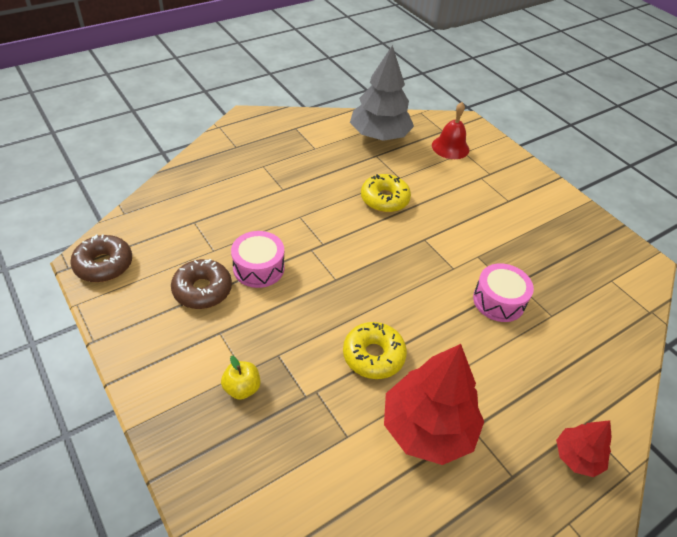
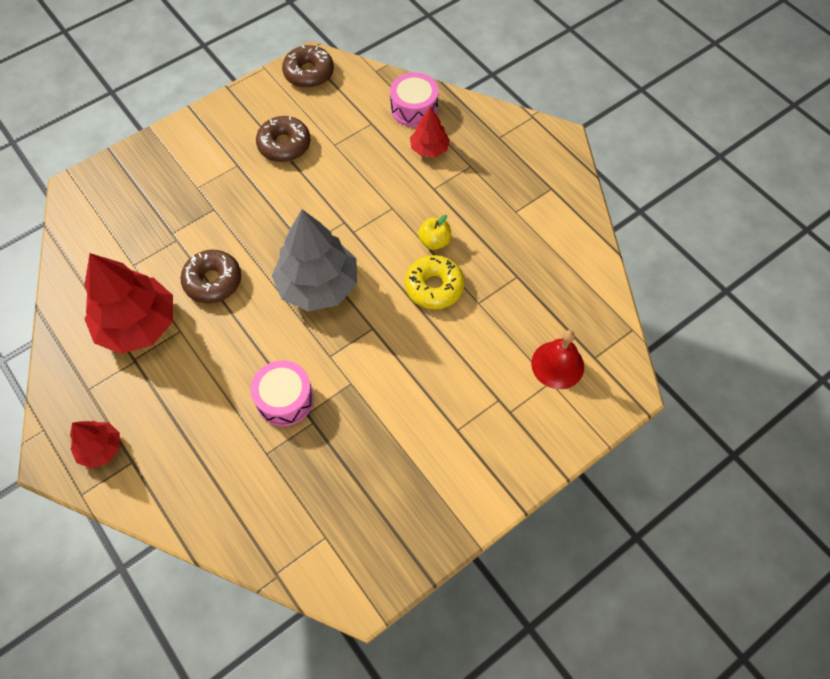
camera: 90 degrees right, 15 degrees up
(237, 187) = (429, 149): none -> red tree
(242, 388) = (181, 188): yellow apple -> yellow apple (434, 241)
(258, 268) = (315, 182): pink drum -> pink drum (414, 108)
(373, 355) = (213, 281): yellow donut -> brown donut
(379, 135) = (560, 279): grey tree -> grey tree (318, 285)

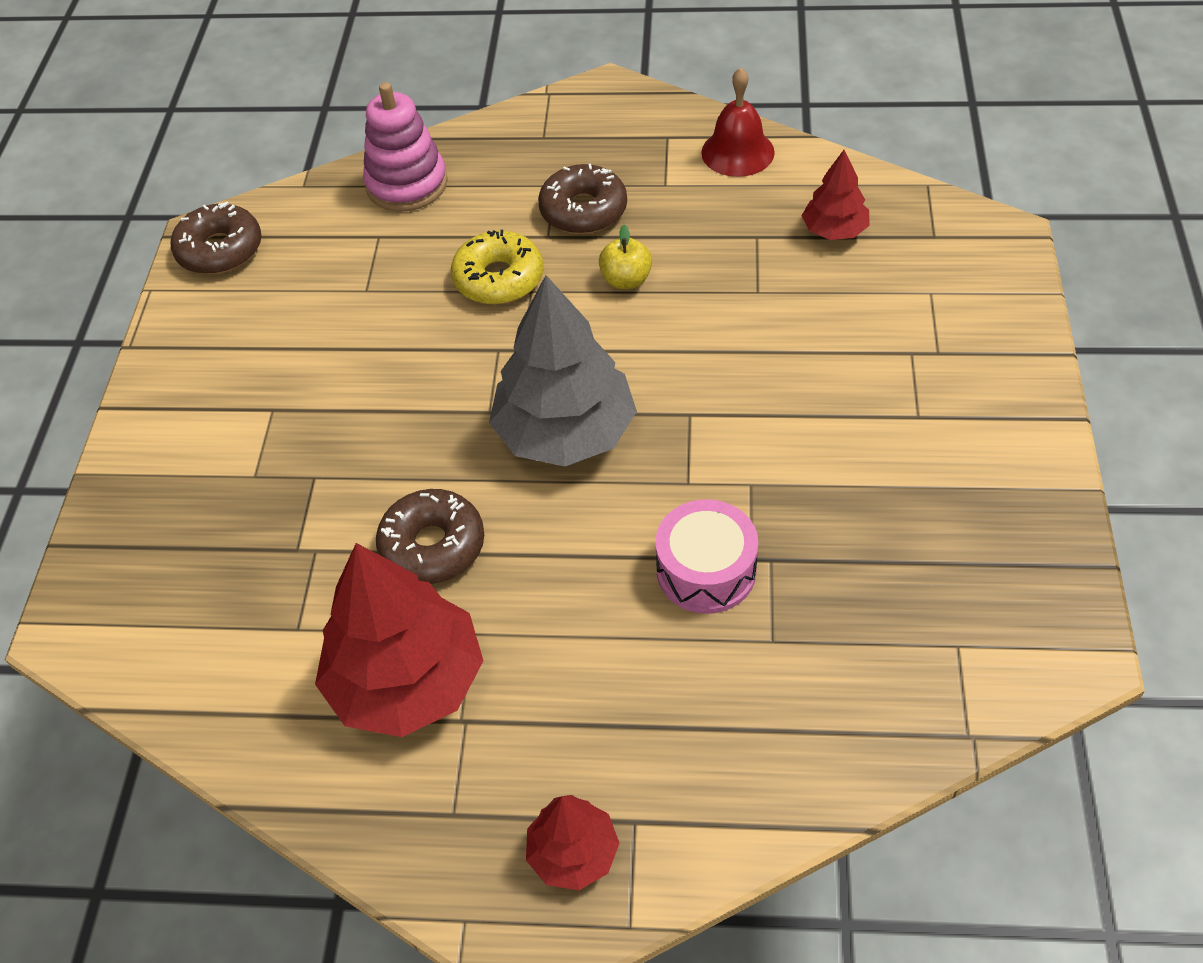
camera: 45 degrees left, 10 degrees down
(284, 145) = (303, 340): brown donut -> brown donut (583, 210)
(414, 108) = (407, 184): pink drum -> pink stacking toy
(429, 149) = (484, 206): red tree -> red tree (834, 230)
(434, 287) = (692, 319): yellow donut -> yellow donut (499, 279)
(557, 365) = (913, 272): red bell -> red bell (737, 152)

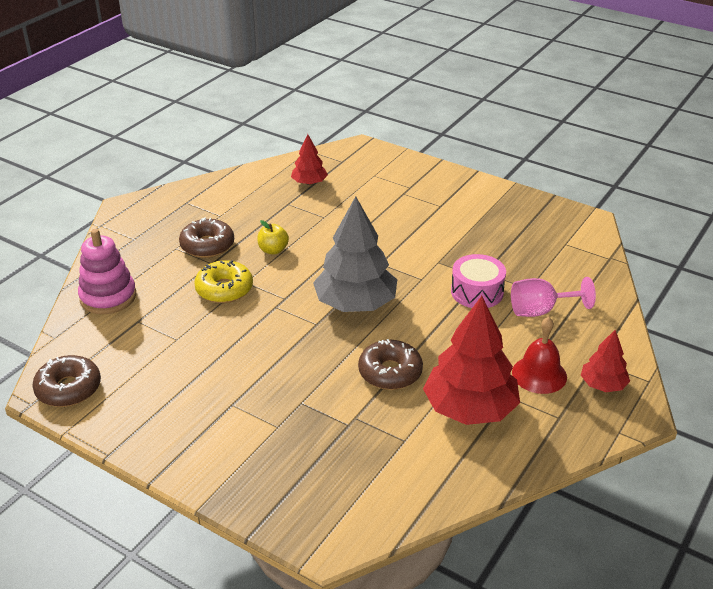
camera: 65 degrees left, 15 degrees down
(719, 683) = (541, 311): none -> pink goblet
(737, 152) = (224, 187): red bell -> red bell (539, 374)

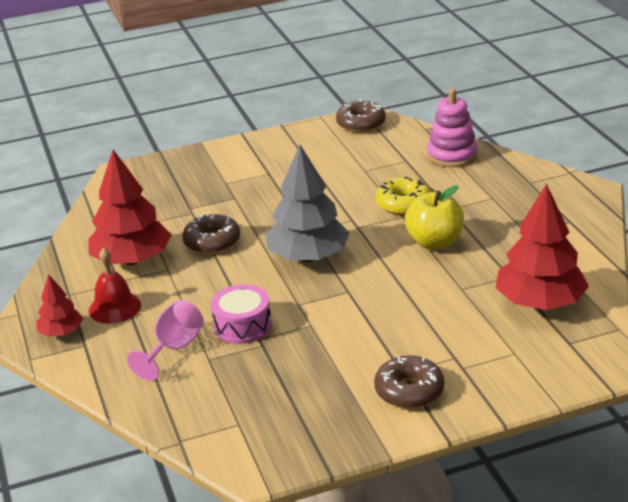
camera: 130 degrees right, 5 degrees down
(207, 245) = (479, 213): brown donut -> brown donut (409, 391)
(273, 250) = (434, 242): yellow apple -> yellow apple, size x1.75
(309, 183) = (540, 303): red tree -> red tree, size x1.92

